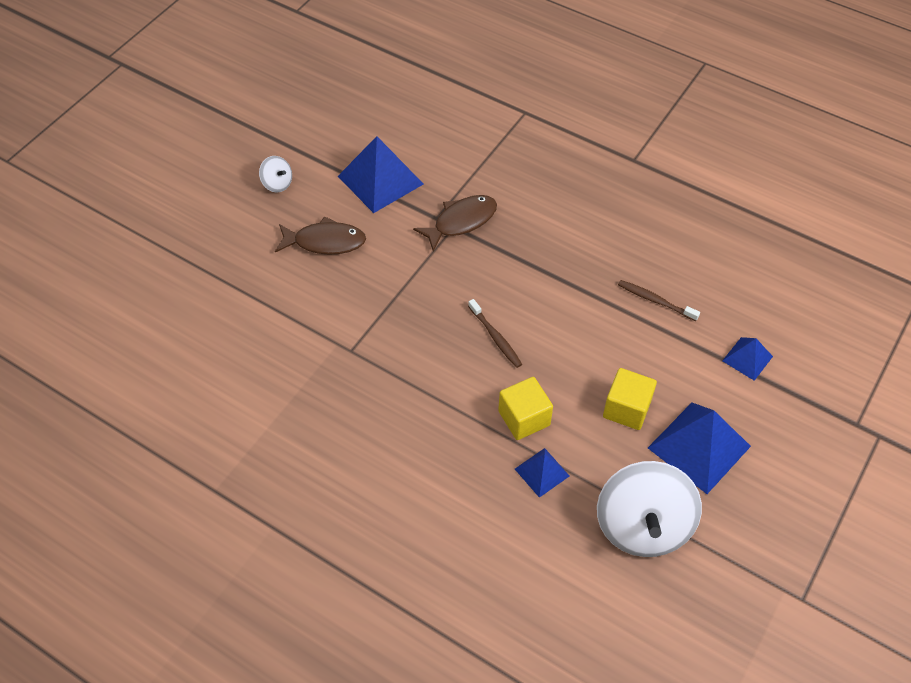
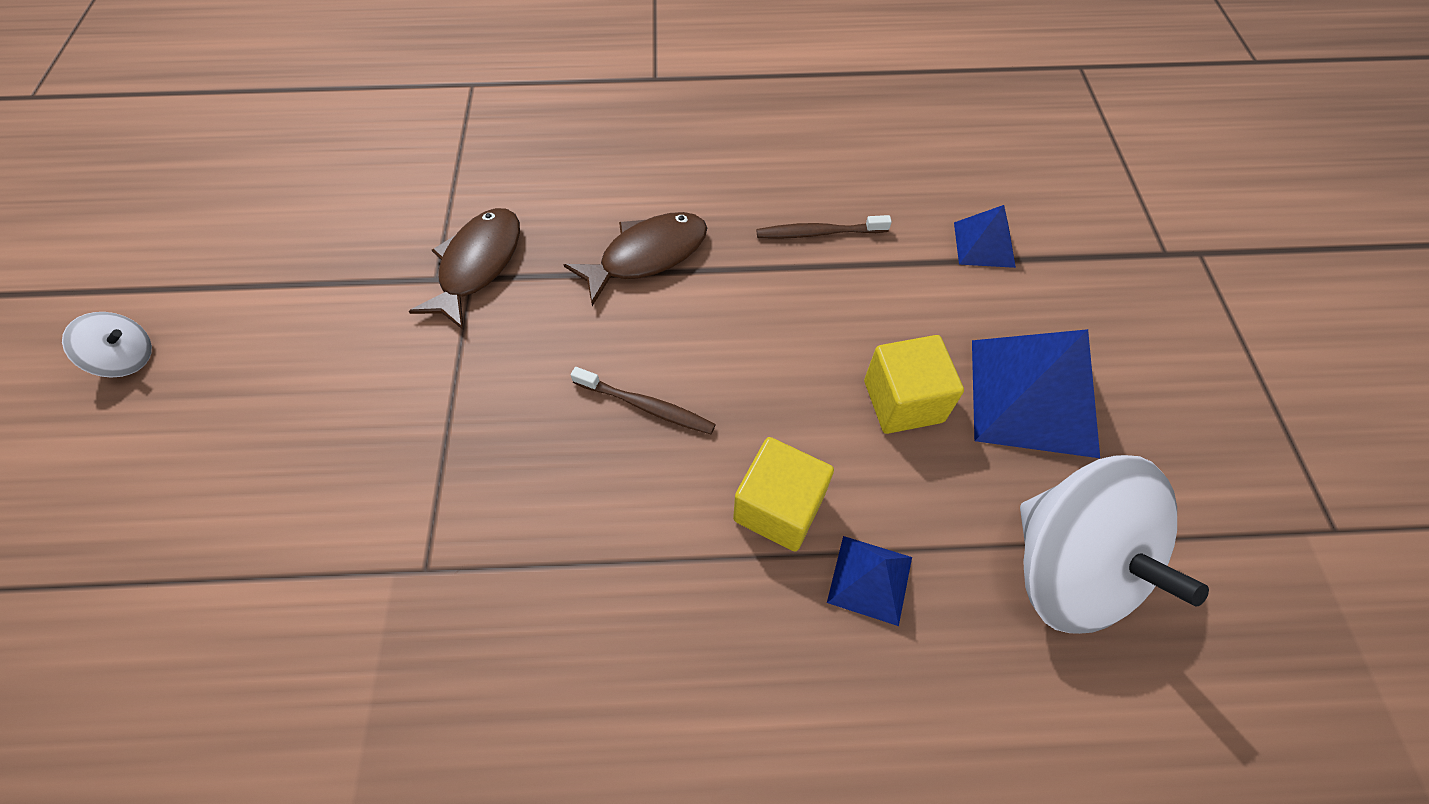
camera: 35 degrees left, 5 degrees up
(325, 242) = (270, 409): brown fish -> brown fish (647, 256)
(380, 180) = (311, 267): blue pyramid -> none

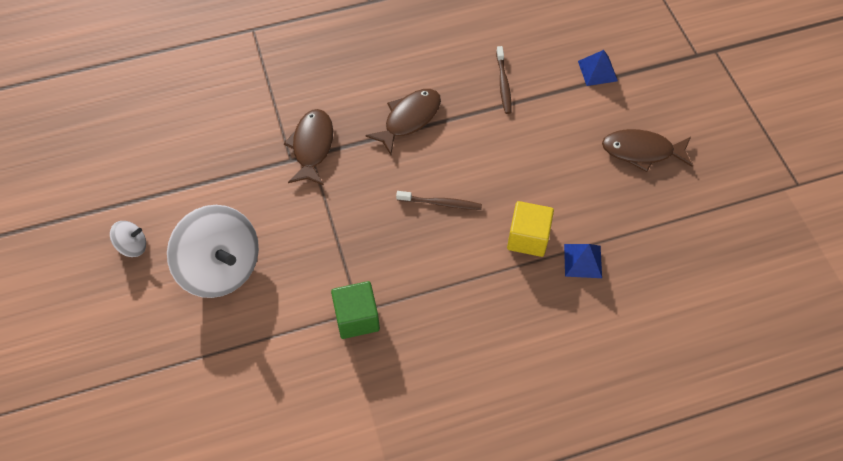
camera: 15 degrees left, 0 degrees up
(415, 583) = (357, 318): none -> green cube
(819, 233) = (503, 84): brown toothbrush -> brown toothbrush turned 75 degrees counterclockwise
(903, 401) = (576, 169): yellow cube -> none
(1032, 396) = (642, 151): blue pyramid -> brown fish
(1068, 566) = (675, 231): white spinning top -> white spinning top (221, 267)

